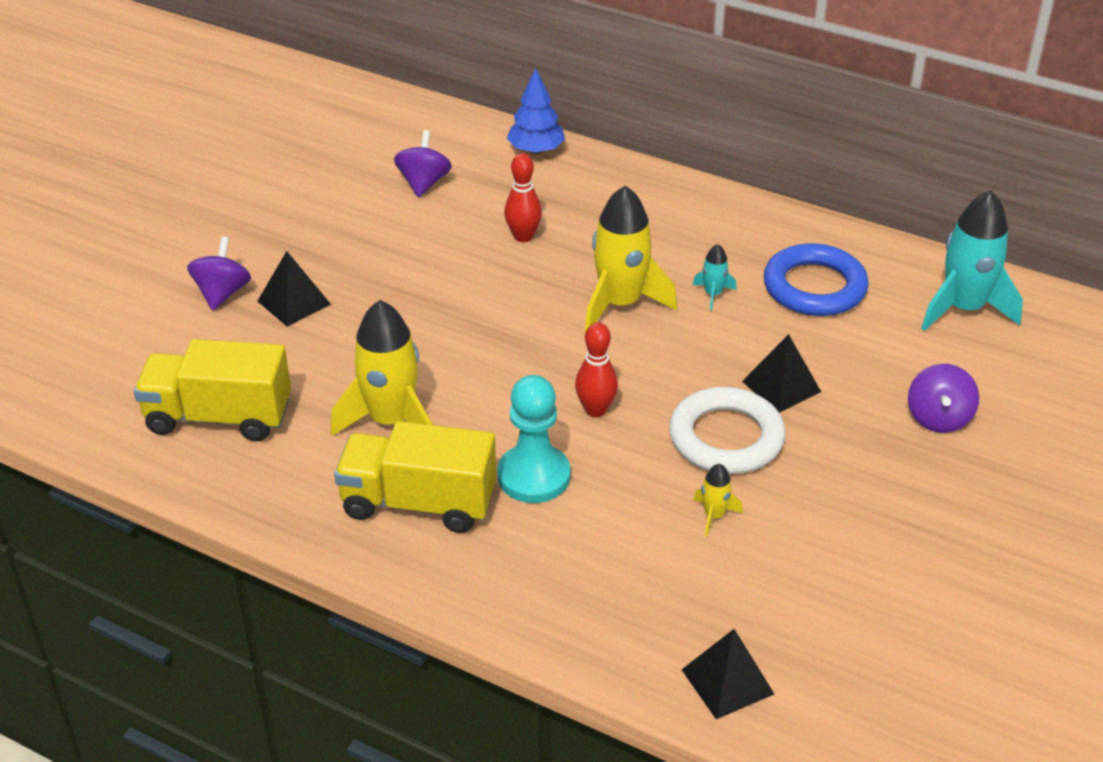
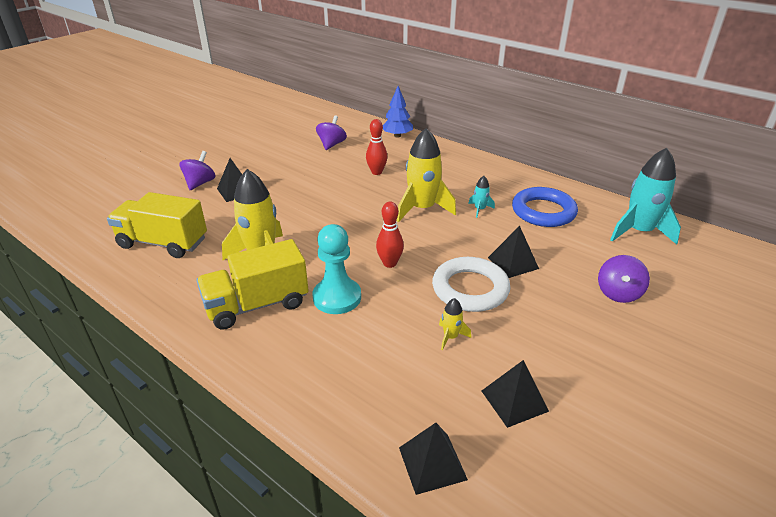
camera: 10 degrees right, 5 degrees down
(418, 503) = (257, 305): yellow truck -> yellow truck turned 45 degrees counterclockwise
(815, 591) = (514, 401): none -> black pyramid

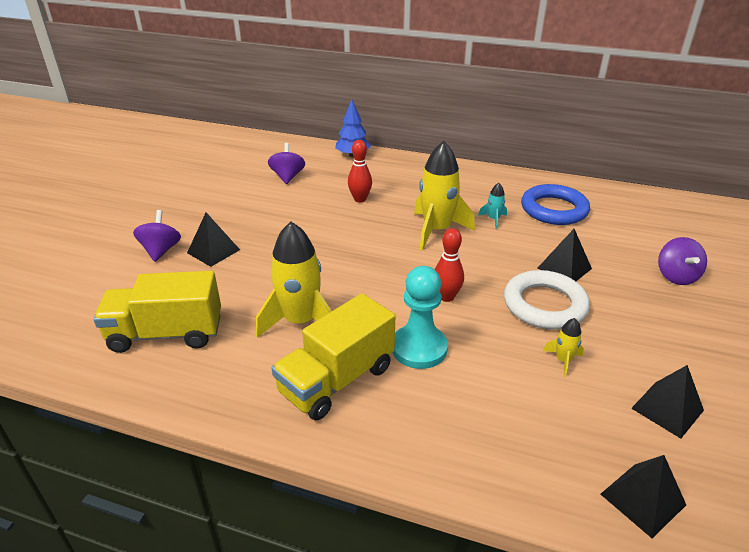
camera: 20 degrees left, 0 degrees up
(639, 232) = (650, 212): turquoise rocket -> none

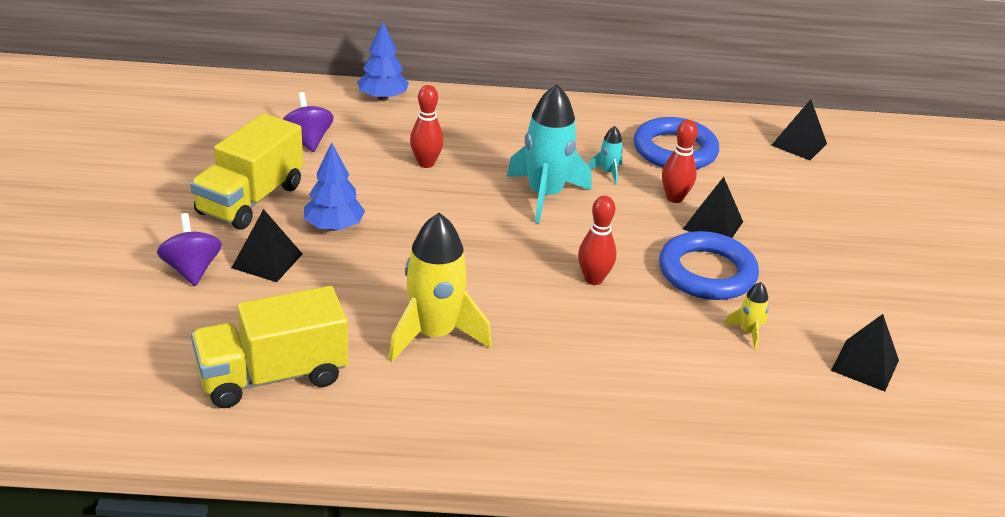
camera: 20 degrees left, 0 degrees up
(272, 234) = (334, 227): none -> blue tree
(337, 380) = (513, 394): yellow truck -> yellow truck (250, 200)
(419, 348) = (589, 344): turquoise pawn -> none
(437, 230) = (545, 195): yellow rocket -> turquoise rocket
(539, 244) = (674, 198): none -> red bowling pin
(544, 305) = (707, 272): white ring -> blue ring
(643, 499) = (866, 454): black pyramid -> black pyramid (799, 144)
(676, 276) = (835, 219): purple spinning top -> none

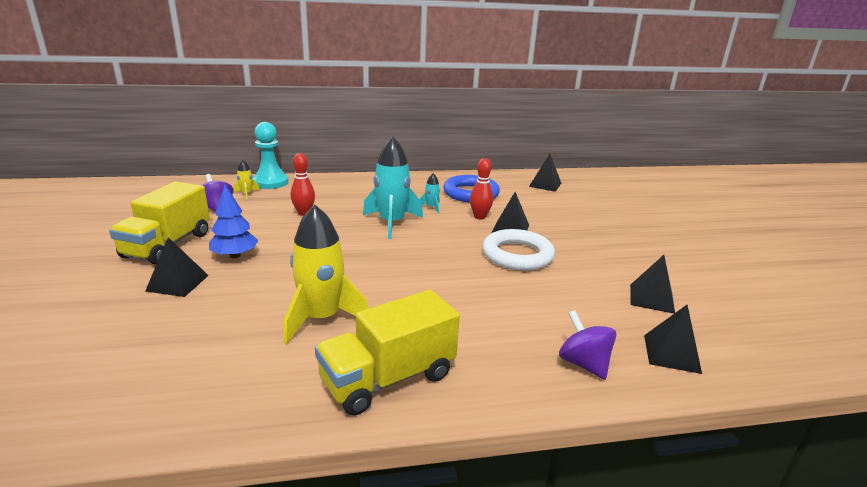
camera: 10 degrees left, 10 degrees down
(192, 269) = (109, 296): purple spinning top -> purple spinning top (583, 364)
(273, 376) = (174, 370): yellow truck -> yellow truck (388, 378)
(383, 98) = (270, 182): blue tree -> turquoise pawn
(593, 279) = (439, 267): red bowling pin -> none
(707, 272) = (517, 255): blue ring -> white ring
(748, 332) = (561, 288): yellow rocket -> yellow rocket (246, 194)
(849, 443) = (671, 353): none -> black pyramid

